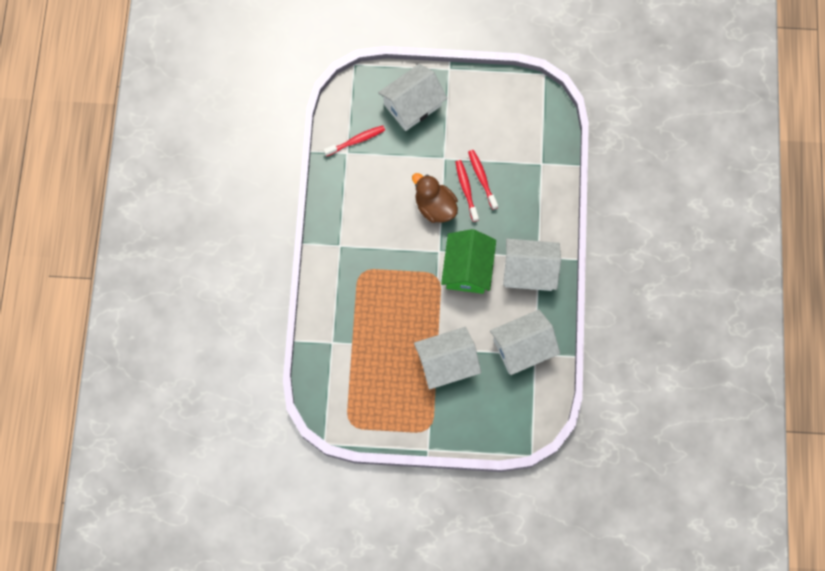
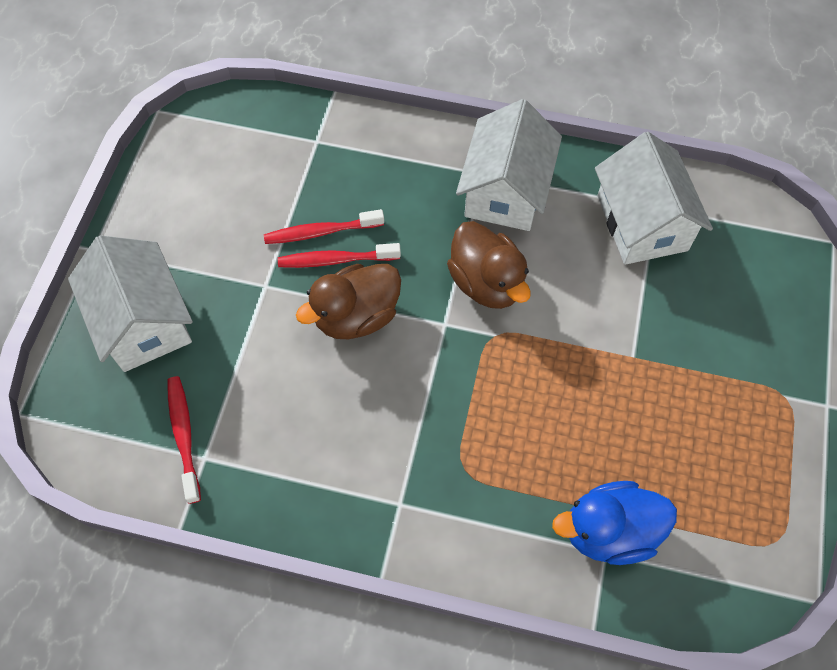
camera: 80 degrees left, 10 degrees down
(342, 343) = (609, 531): none -> blue duck
(446, 363) = (662, 346): white house -> none
(467, 269) = (486, 283): green house -> brown duck

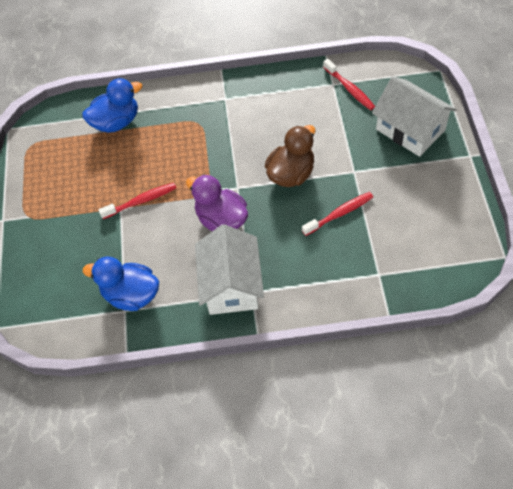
camera: 165 degrees right, 5 degrees down
(335, 260) = (321, 200): red toothbrush -> red toothbrush (141, 201)
(486, 283) = (221, 219): brown duck -> purple duck
(642, 223) = (131, 295): white house -> blue duck

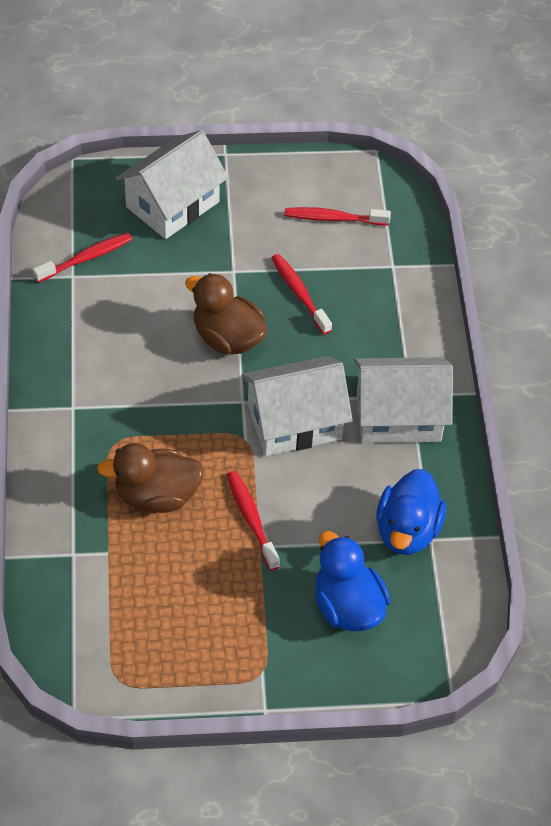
camera: 95 degrees left, 5 degrees down
(116, 122) = (91, 553): blue duck -> blue duck (347, 606)
(158, 149) = (156, 496): none -> brown duck
(221, 219) = (294, 422): purple duck -> white house
(420, 231) = (333, 218): none -> red toothbrush

